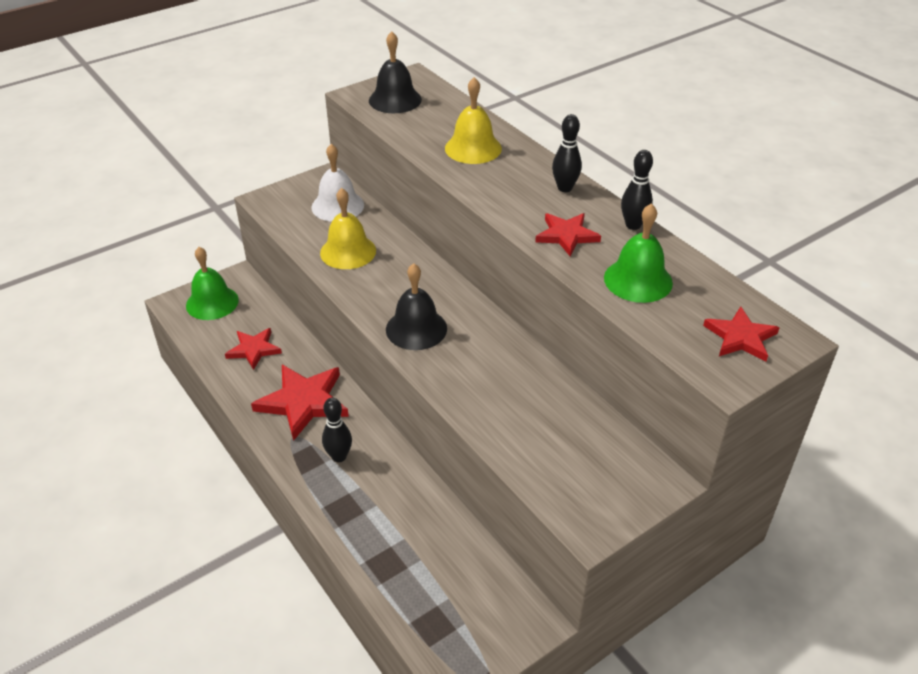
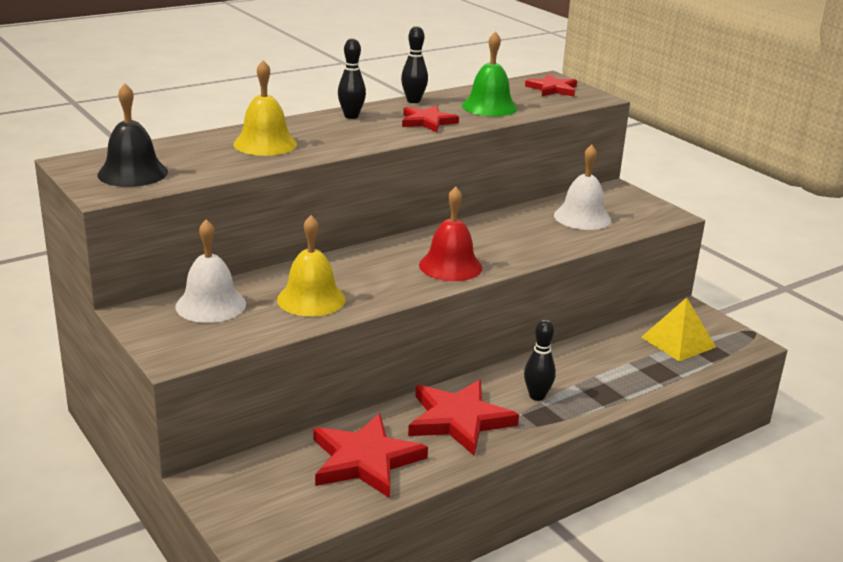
camera: 90 degrees left, 15 degrees down
(212, 302) = (259, 503): green bell -> none
(254, 349) = (365, 460): red star -> red star, size x1.65
(416, 329) = (450, 266): black bell -> red bell
(452, 594) = (678, 342): none -> yellow pyramid
(558, 437) = (582, 217): none -> white bell

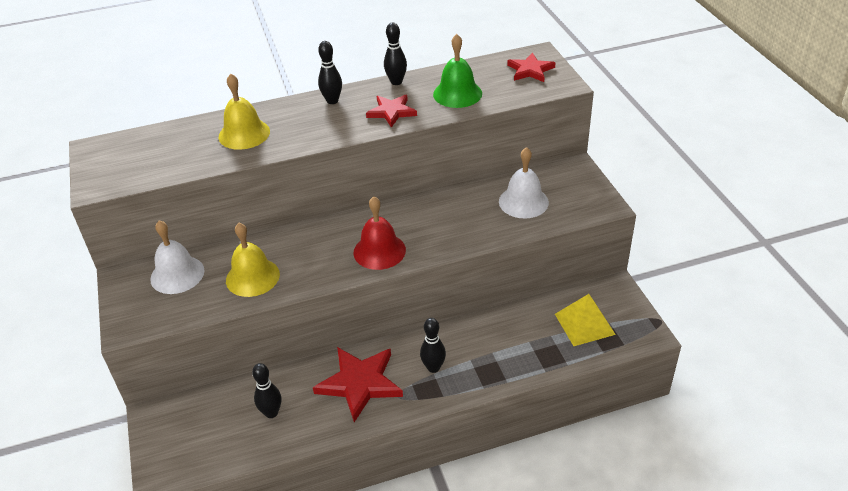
camera: 20 degrees right, 15 degrees up
(132, 173) = (127, 164): black bell -> none
(365, 460) = (271, 413): red star -> black bowling pin

